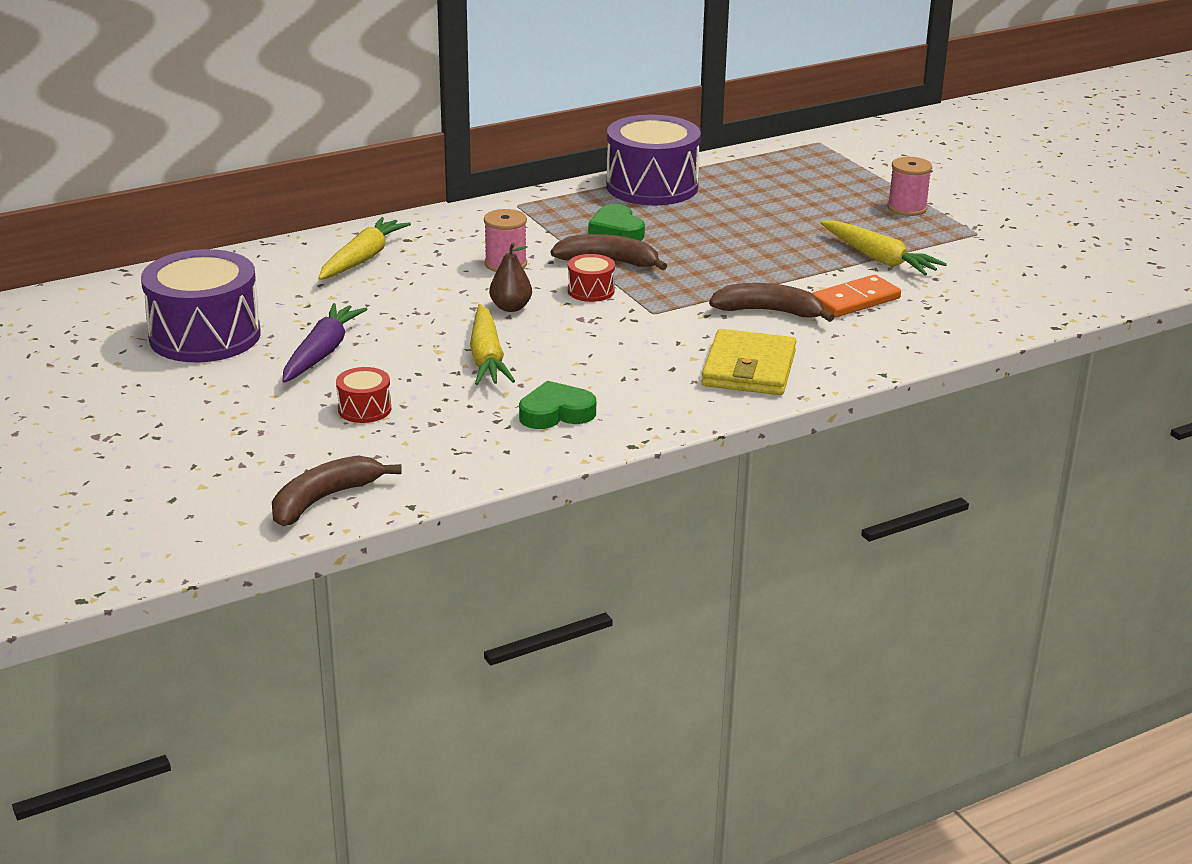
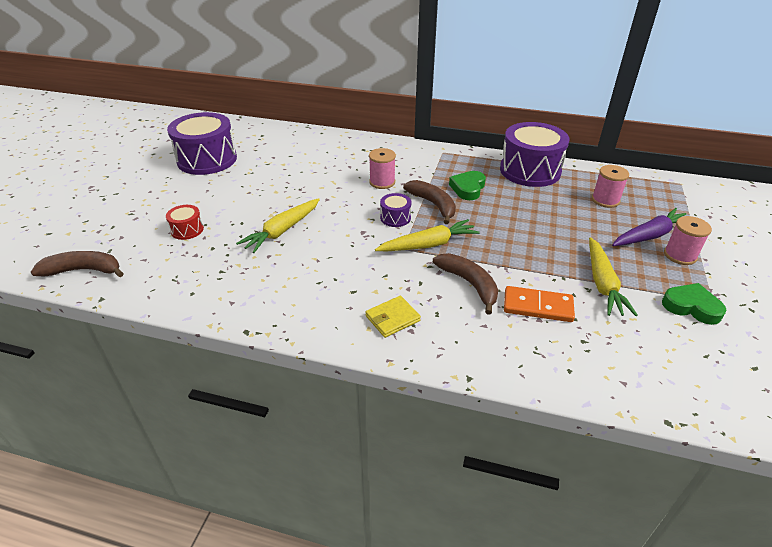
camera: 45 degrees right, 10 degrees up
(322, 353) = (228, 190): purple carrot -> purple carrot (650, 235)
(363, 259) = (328, 151): yellow carrot -> yellow carrot (428, 245)
(510, 307) = (342, 208): brown pear -> none
(556, 413) = (251, 284): green heart -> green heart (691, 307)
(591, 291) = (395, 218): red drum -> purple drum
(749, 368) = (392, 318): yellow wallet -> yellow wallet, size x0.60
(773, 186) = (605, 200): none -> pink spool

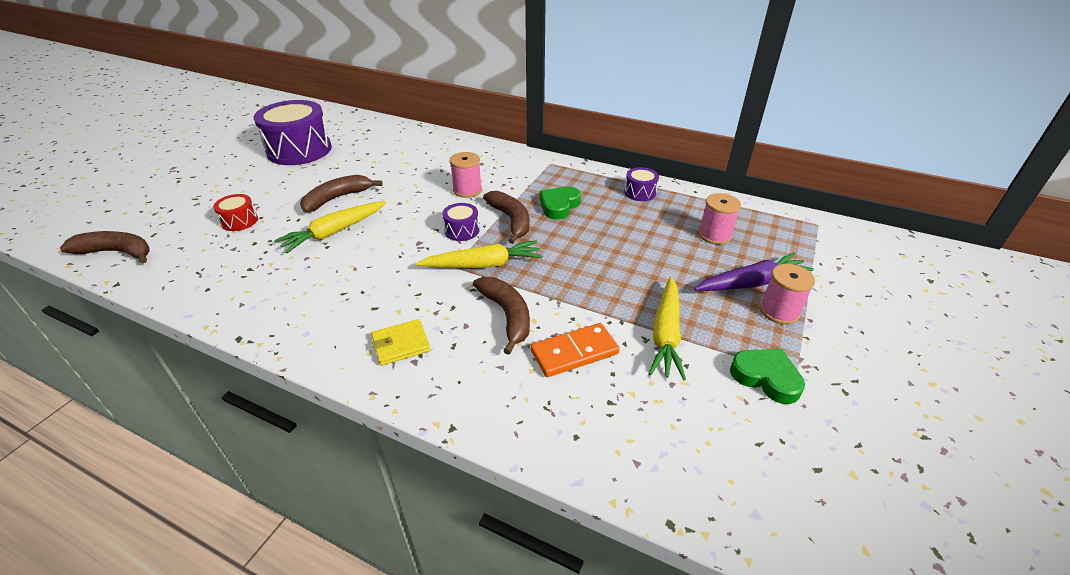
camera: 10 degrees right, 0 degrees up
(268, 200) = (337, 198): none -> brown banana
(530, 171) = (640, 193): purple drum -> purple drum, size x0.45
(538, 306) = (574, 352): orange domino -> orange domino turned 45 degrees counterclockwise

